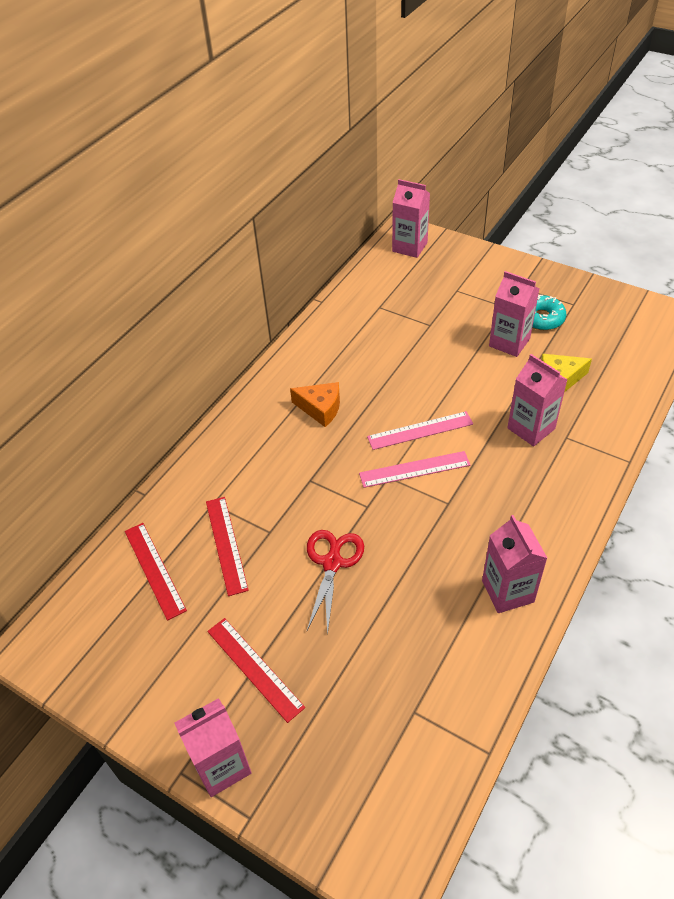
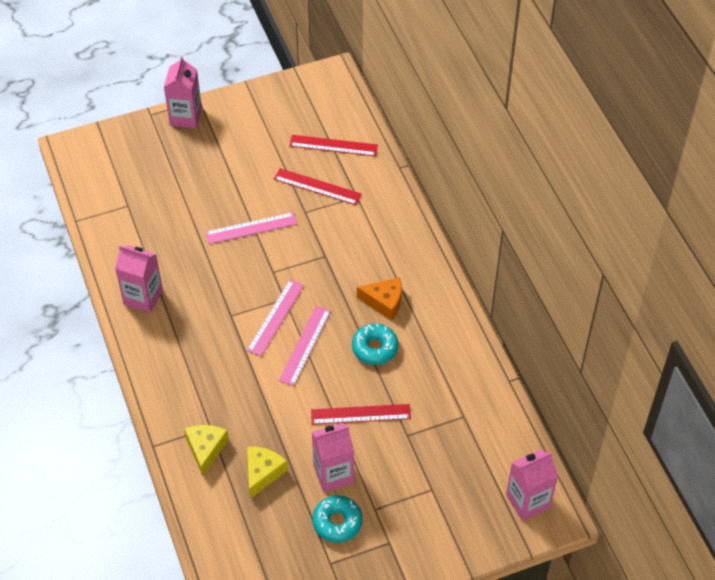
camera: 125 degrees right, 5 degrees up
(254, 668) = (222, 156): red ruler -> red ruler (360, 414)
(320, 408) = (384, 302): orange cheese -> orange cheese turned 135 degrees counterclockwise
(332, 562) = (251, 228): red scissors -> pink ruler
(373, 386) = (375, 348): none -> turquoise donut
(531, 428) = (239, 412): pink carton -> none
(587, 426) = (206, 449): none -> yellow cheese

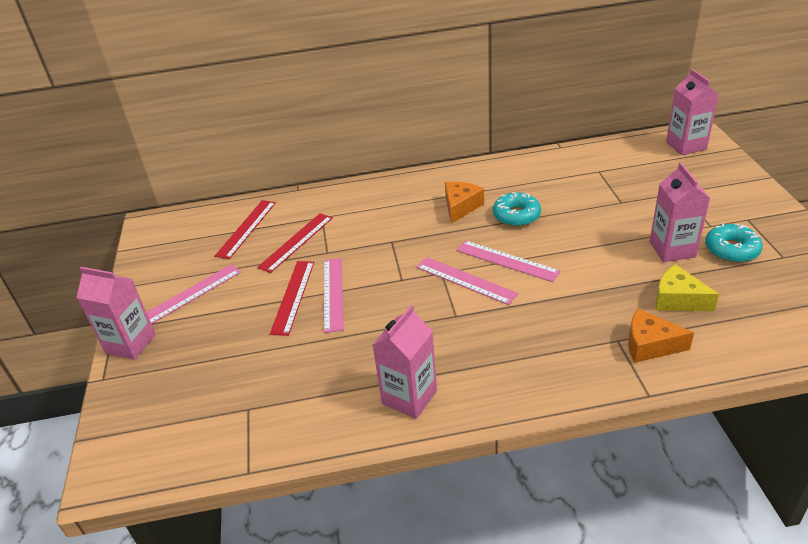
camera: 75 degrees left, 15 degrees down
(206, 449) = (650, 345): yellow cheese -> orange cheese
(243, 135) = (191, 294): none -> pink ruler
(360, 414) = (597, 228): red ruler -> red ruler (293, 296)

